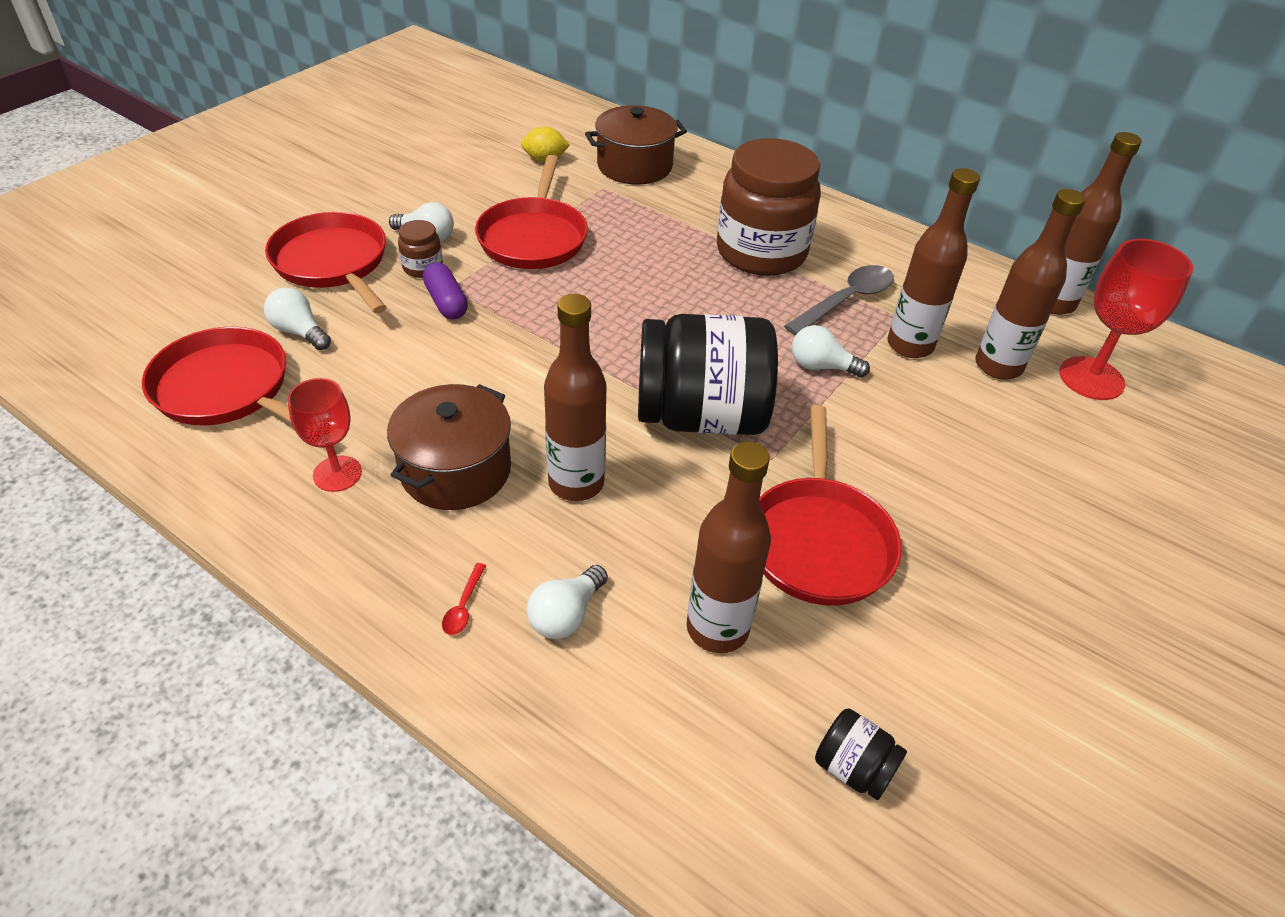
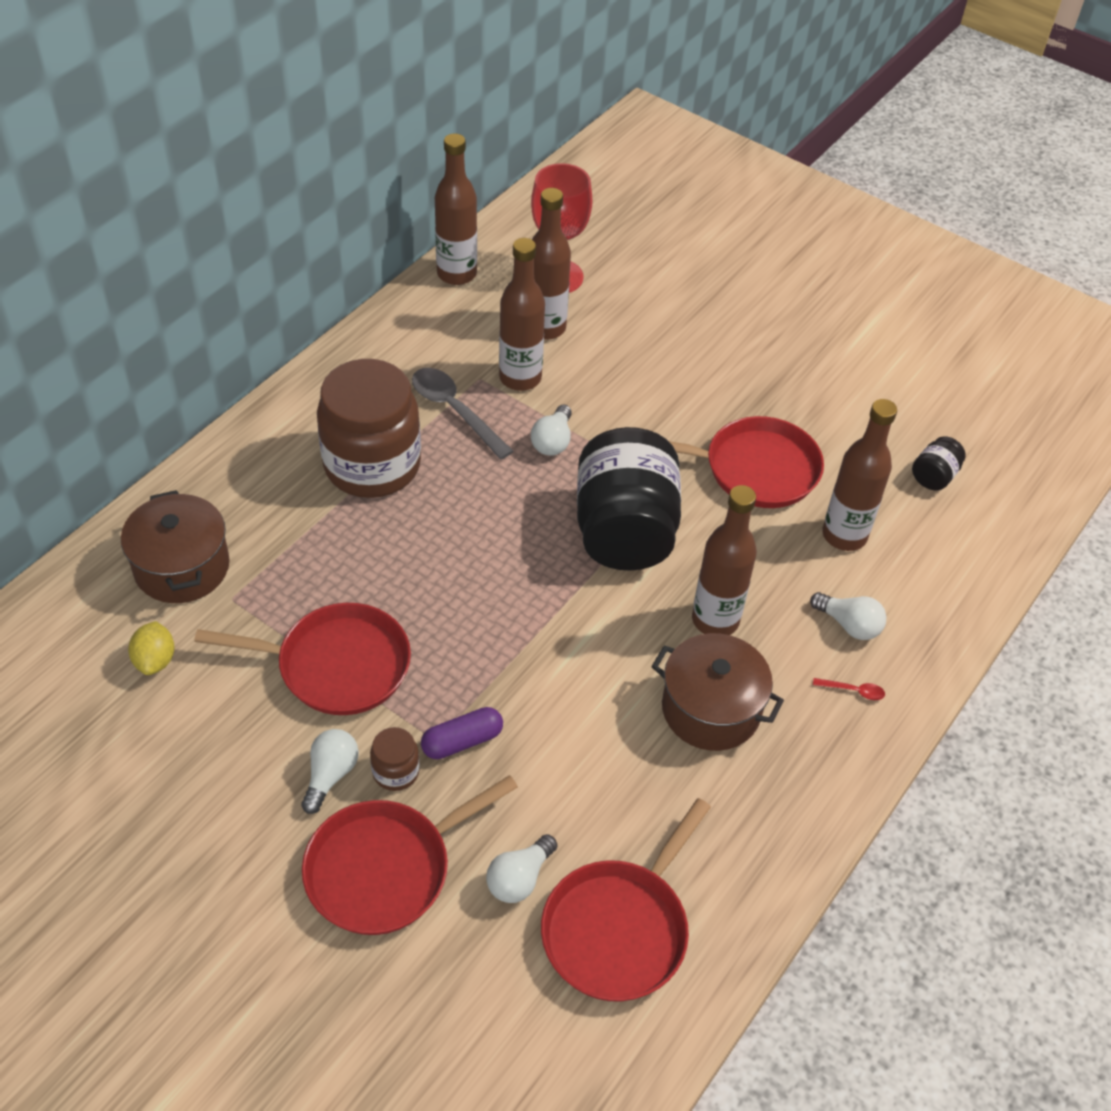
camera: 90 degrees left, 5 degrees up
(337, 474) = (726, 803): red goblet -> none

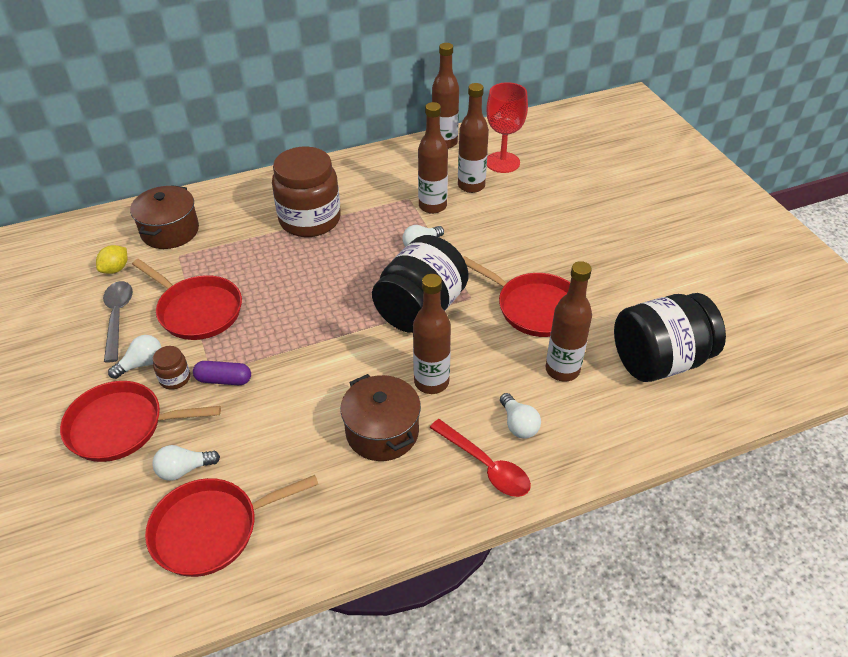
camera: 35 degrees right, 5 degrees down
(454, 410) = (380, 209): grey spoon -> grey spoon (118, 317)
(853, 691) = (486, 466): red spoon -> red spoon, size x2.26
(934, 476) = (659, 361): black jar -> black jar, size x2.41

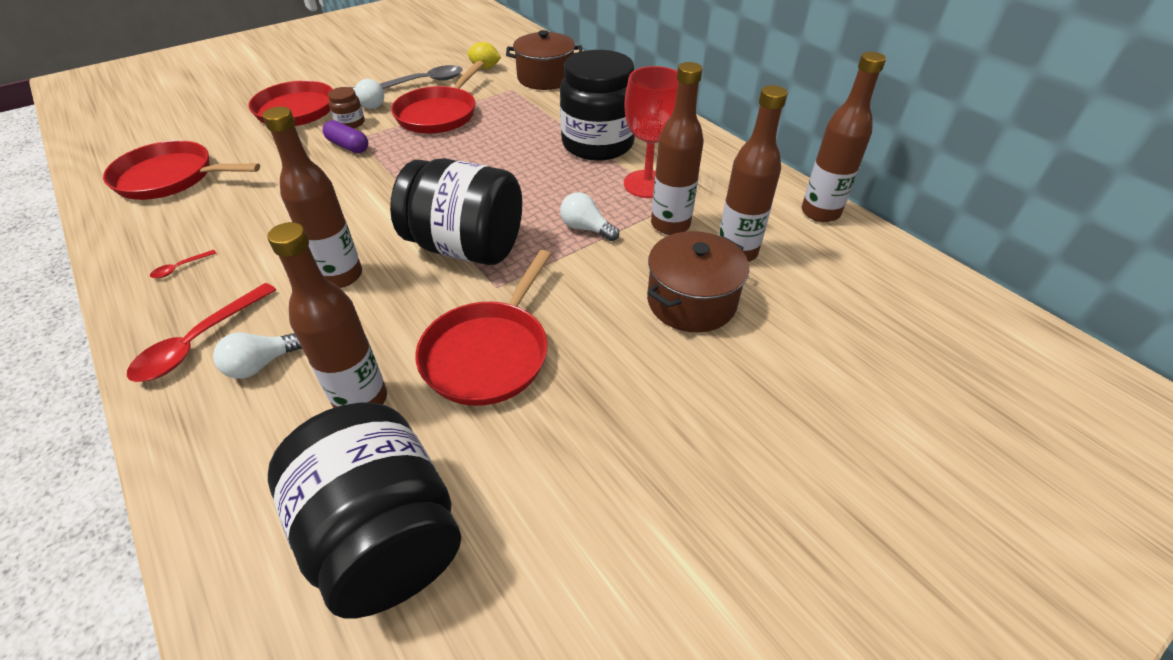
camera: 75 degrees right, 0 degrees up
(184, 469) = (241, 151): white light bulb -> none
(211, 530) = (170, 178): red pan -> red pan turned 45 degrees counterclockwise
(224, 380) = (348, 146): purple capsule -> purple capsule turned 45 degrees counterclockwise
(310, 220) = (597, 144): brown jar -> black jar
(382, 432) = (267, 252): brown pot -> brown pot (691, 302)
(383, 494) = (180, 268): none -> red spoon
(502, 162) = (816, 275): red goblet -> red goblet (647, 184)

